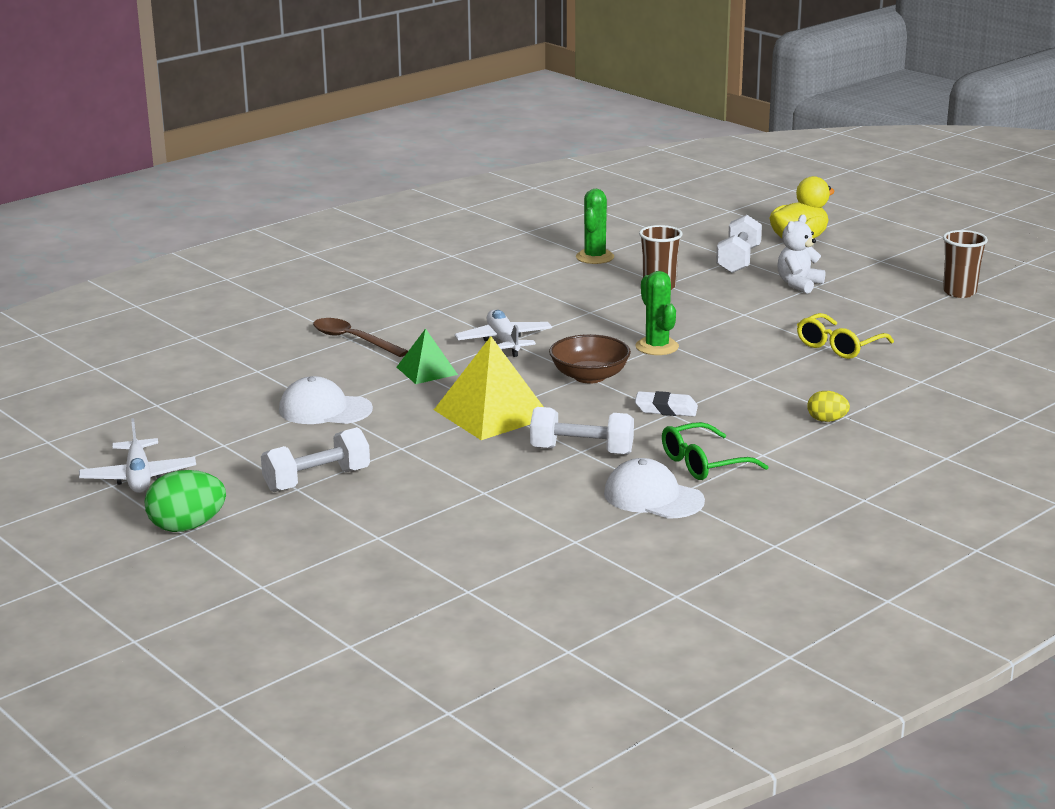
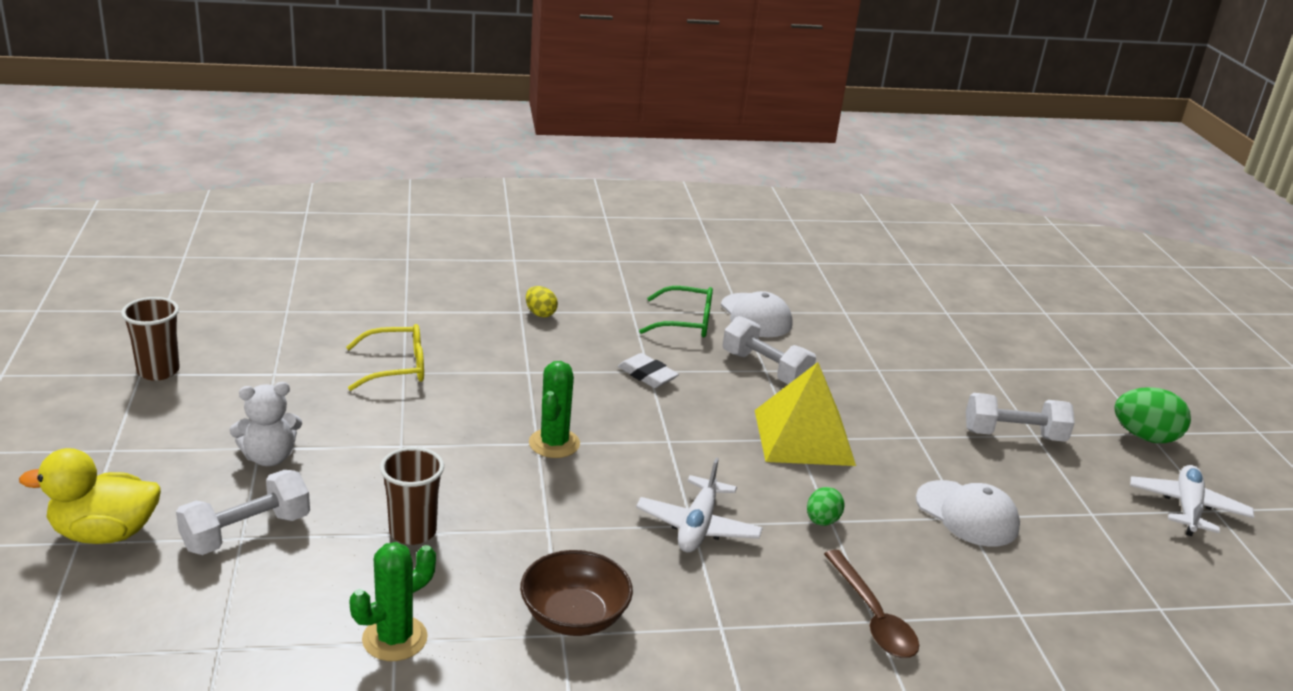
camera: 150 degrees left, 5 degrees up
(427, 370) = (822, 521): green pyramid -> green egg
(589, 376) = (667, 438): brown bowl -> brown bowl (574, 616)

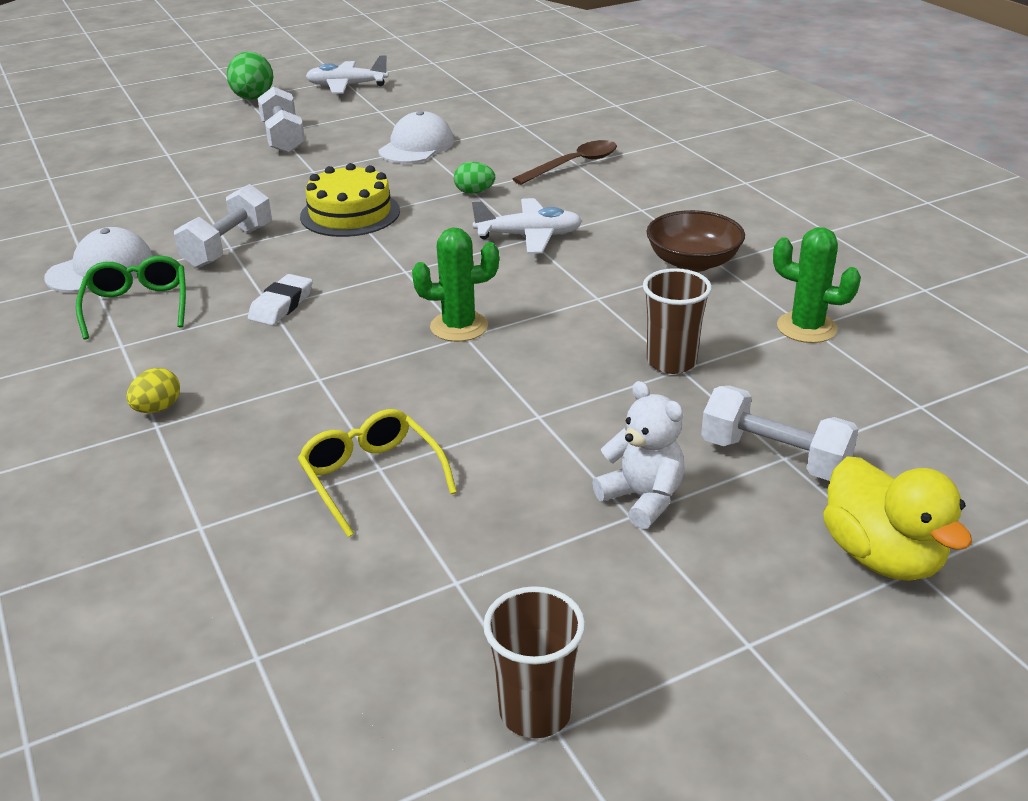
camera: 105 degrees left, 5 degrees up
(803, 437) = (350, 213): yellow pyramid -> yellow cake

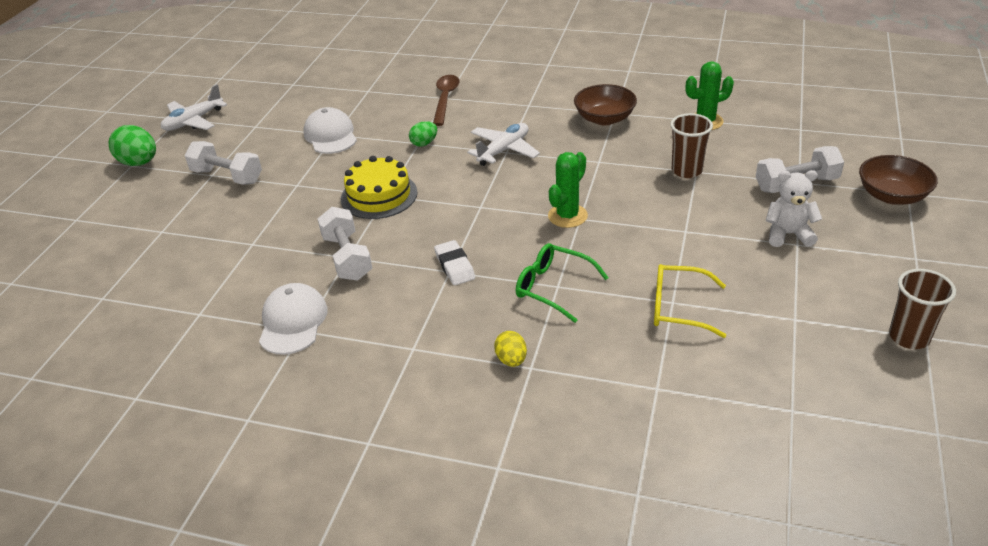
camera: 45 degrees left, 5 degrees up
(137, 306) = (370, 324): green glasses -> green glasses (553, 287)
(882, 556) = (892, 196): yellow duck -> brown bowl

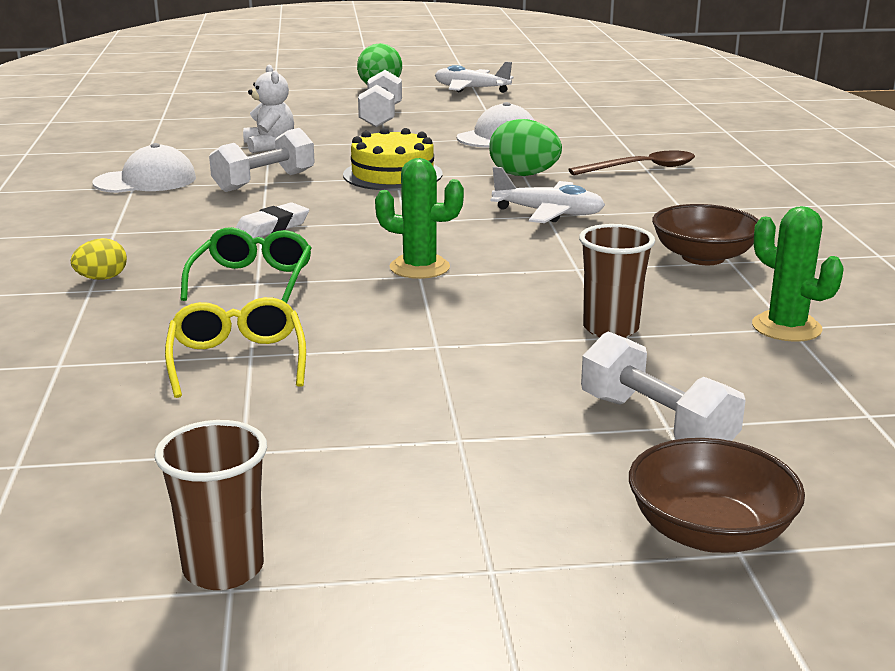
camera: 65 degrees right, 15 degrees down
(424, 143) = (524, 175): green egg -> green egg, size x1.73
(788, 234) = (483, 428): white teddy bear -> white teddy bear (269, 146)

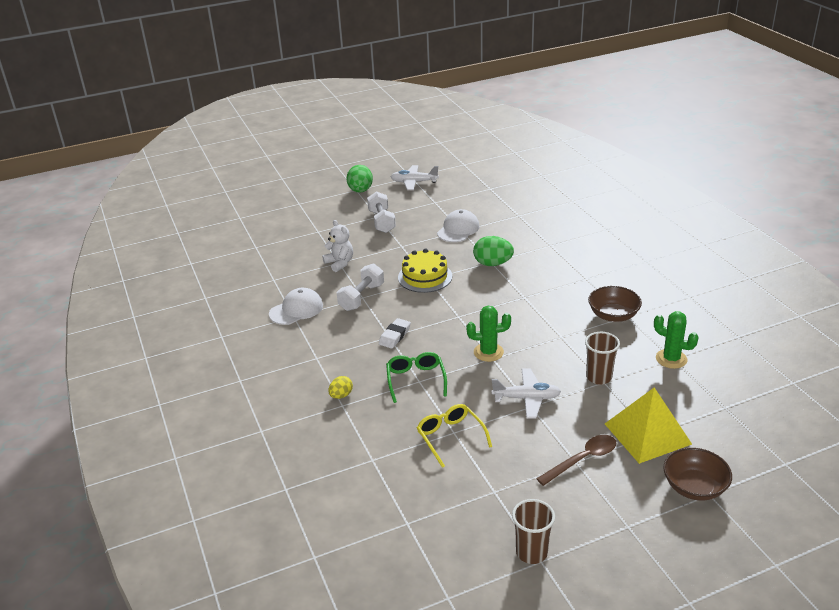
camera: 15 degrees left, 10 degrees up
(548, 213) = (524, 295): white plane -> white plane (526, 398)
(641, 168) = (548, 245): brown spoon -> brown spoon (582, 460)
(656, 424) = (647, 433): white dumbbell -> yellow pyramid

